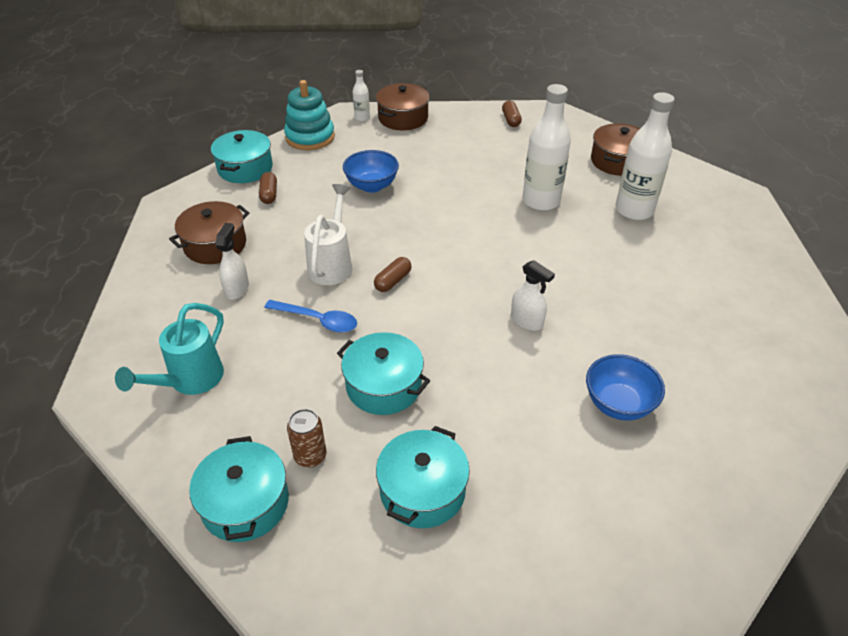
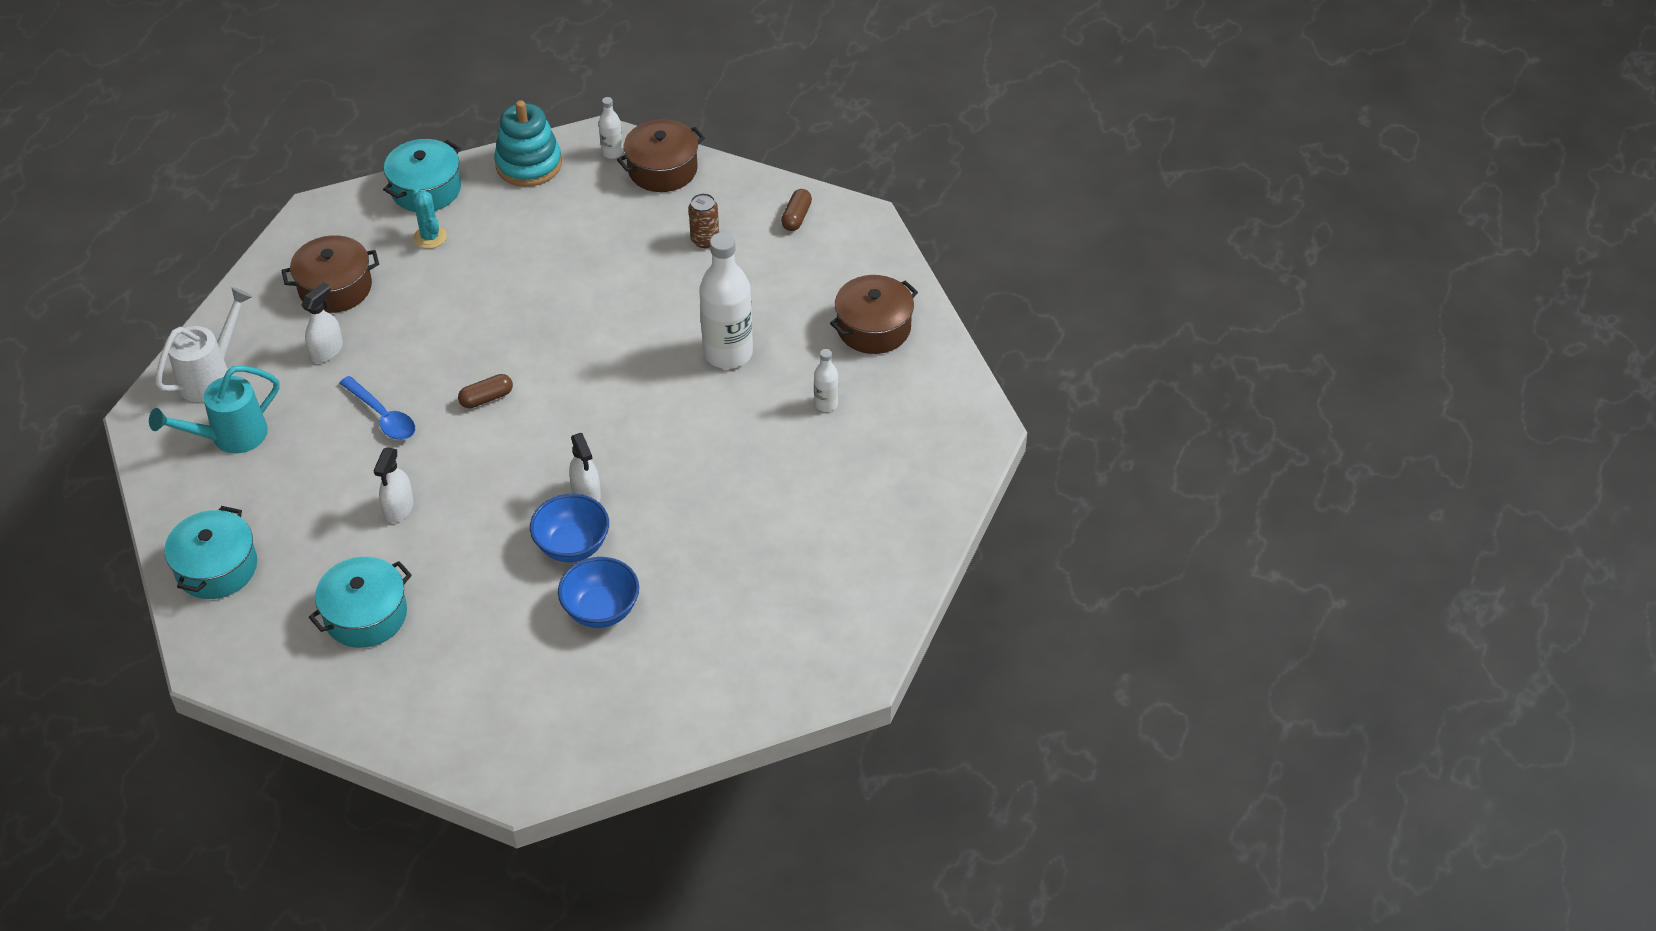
camera: 25 degrees right, 5 degrees up
(269, 194) = (430, 237): brown capsule -> turquoise cactus
(310, 456) = (292, 549): brown can -> brown can (705, 240)
(332, 264) = (439, 355): white watering can -> white watering can (211, 376)
(372, 186) = (551, 264): blue bowl -> blue bowl (572, 546)
(384, 386) = (398, 508): turquoise pot -> white spray bottle
(634, 210) = (826, 404): white bottle -> white bottle, size x0.47

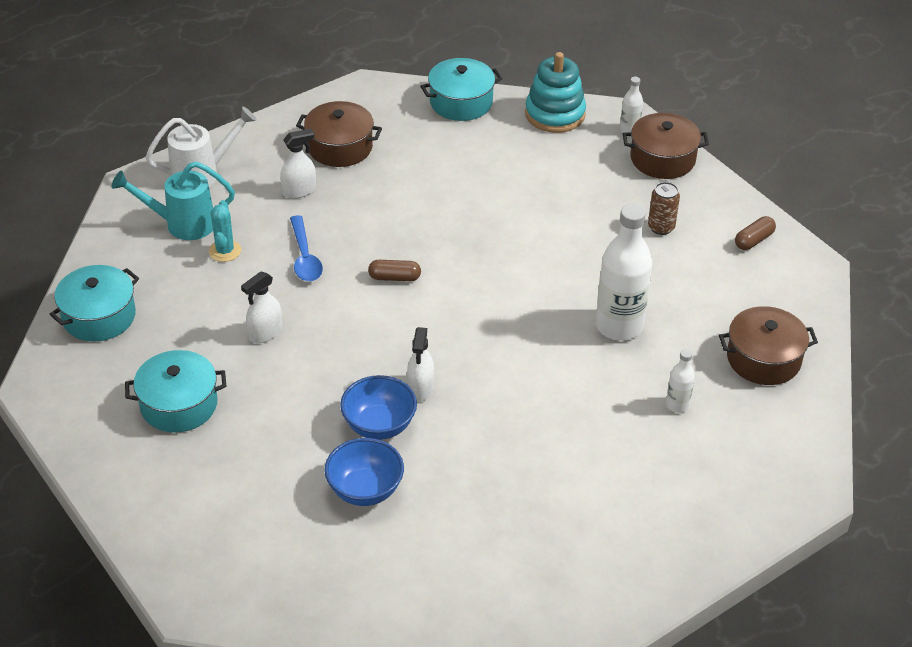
camera: 30 degrees right, 5 degrees down
(430, 237) = (438, 138): turquoise cactus -> turquoise cactus (225, 251)

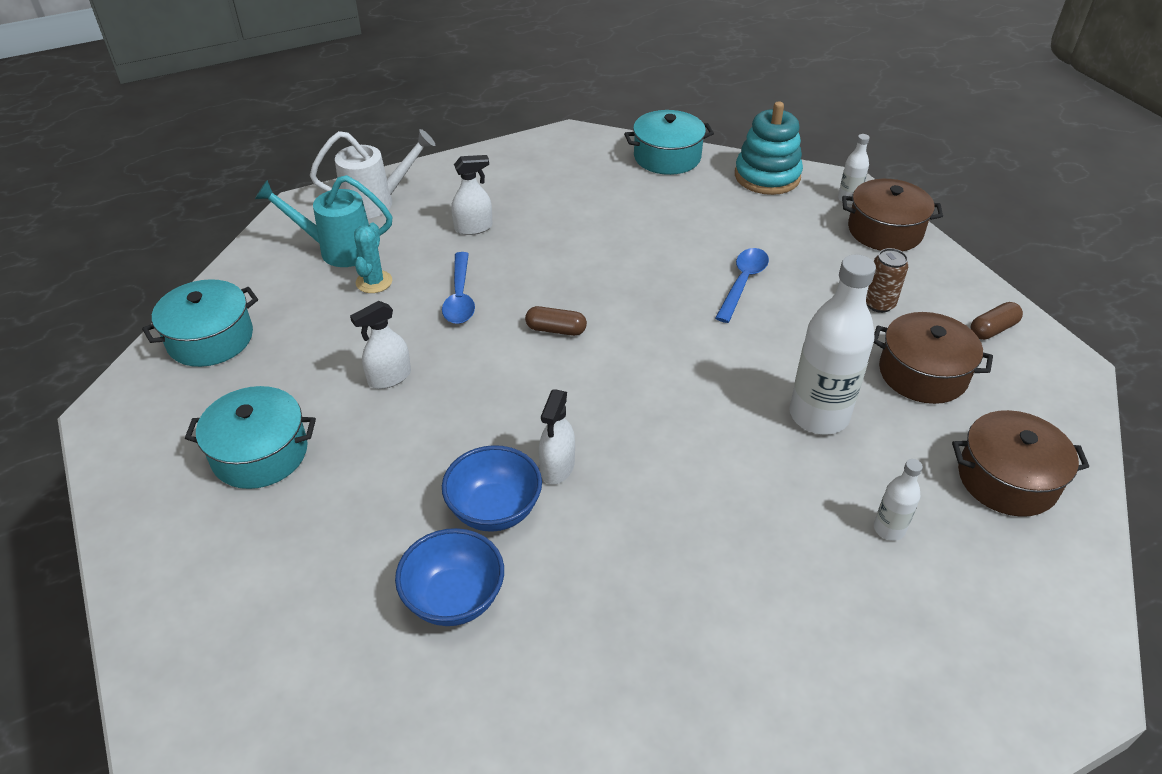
camera: 10 degrees right, 0 degrees up
(340, 147) = (528, 189): brown pot -> brown pot (922, 373)
(545, 220) = (743, 283): none -> blue spoon

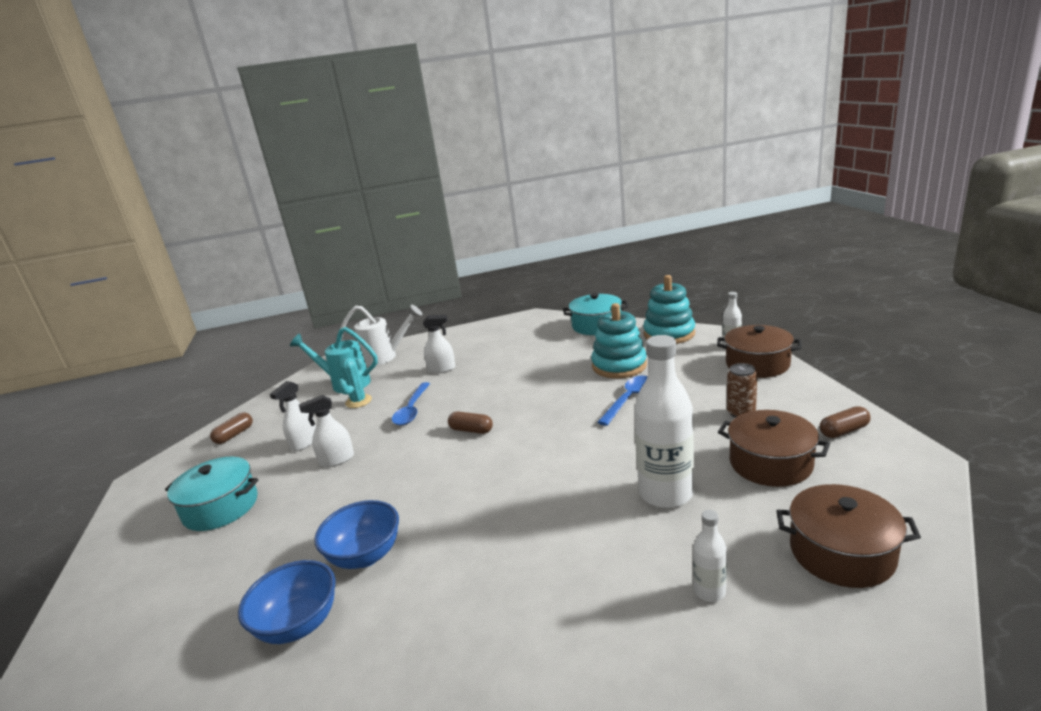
camera: 15 degrees right, 20 degrees down
(210, 339) = (234, 435): turquoise pot -> brown capsule
(557, 467) = (429, 525): white spray bottle -> white spray bottle (304, 443)
(716, 228) = (619, 366): none -> turquoise stacking toy

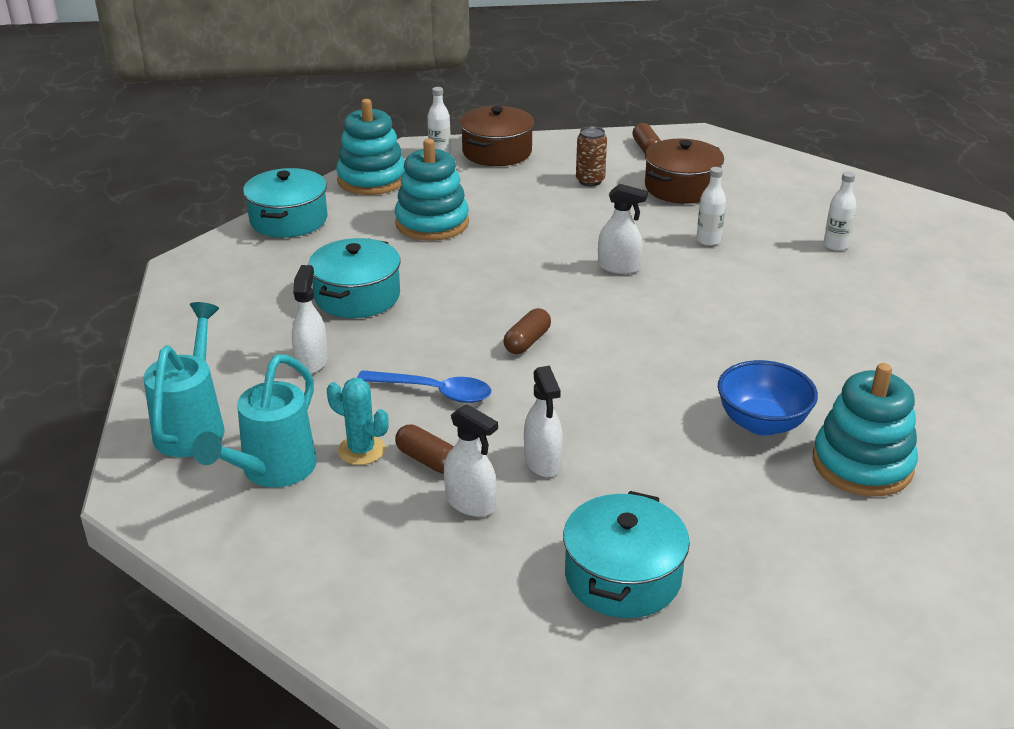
camera: 85 degrees left, 10 degrees up
(234, 435) = (384, 606): brown capsule -> brown capsule (427, 460)
(299, 624) = (862, 464): blue bowl -> turquoise stacking toy
(385, 357) = (193, 426): white watering can -> turquoise watering can
(513, 365) = (357, 296): none -> turquoise pot
(590, 451) = (619, 267): none -> white spray bottle
(628, 399) = (522, 230): blue spoon -> none
(666, 493) = (708, 240): white bottle -> white bottle, size x0.47
(841, 553) = (801, 190): brown pot -> none

